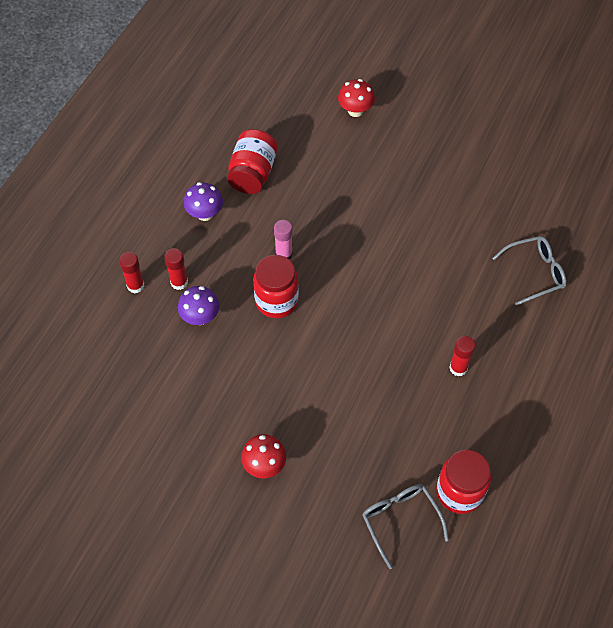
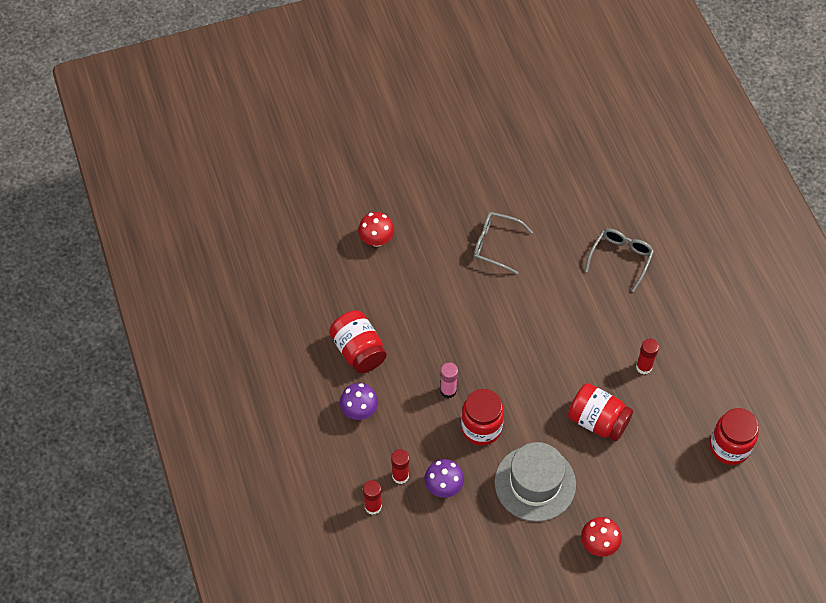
camera: 45 degrees left, 0 degrees up
(269, 375) = (535, 483): none -> grey hat
(372, 374) = (597, 421): none -> red jar
(400, 521) = (716, 498): grey glasses -> grey glasses (496, 245)

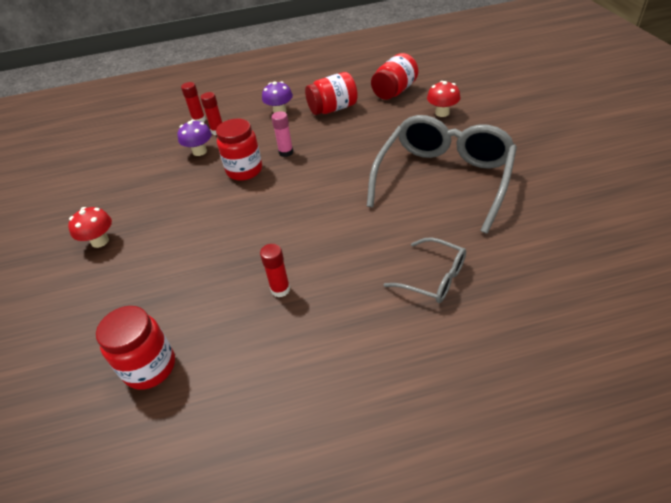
camera: 100 degrees right, 15 degrees down
(496, 245) = (443, 179): grey glasses -> grey glasses, size x2.08
(535, 483) = (179, 201): grey hat -> none
(597, 421) = (226, 246): red jar -> red jar (394, 91)

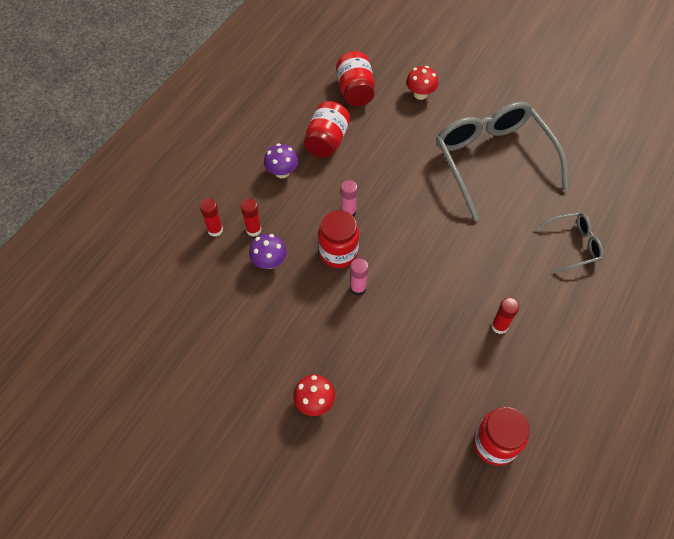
camera: 50 degrees left, 15 degrees up
(224, 197) = (358, 288): none -> pink glue stick

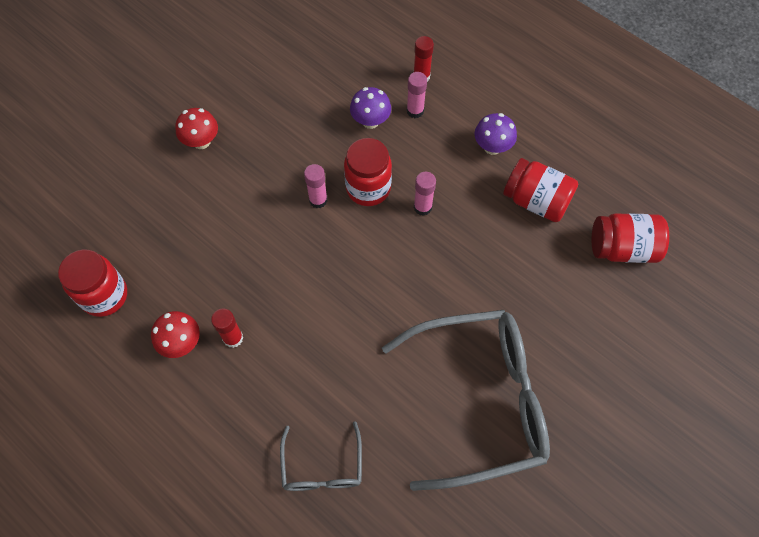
camera: 100 degrees right, 5 degrees up
(253, 230) = (415, 111): red glue stick -> pink glue stick
(420, 94) = (611, 331): red mushroom -> red mushroom (181, 343)

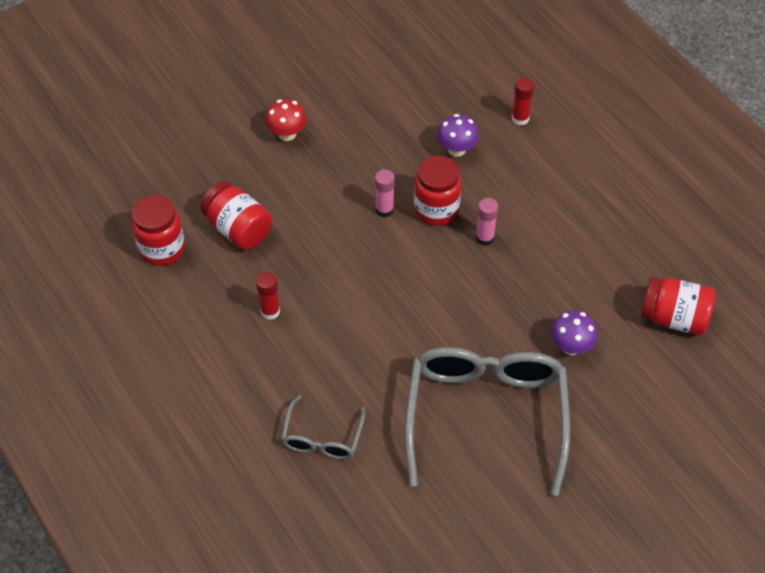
camera: 15 degrees right, 10 degrees down
(181, 343) = (221, 304): red mushroom -> none
(415, 111) = (504, 149): pink glue stick -> none
(478, 400) = (486, 417): grey glasses -> grey glasses turned 90 degrees counterclockwise
(492, 147) = (571, 198): purple mushroom -> purple mushroom (571, 346)
(536, 201) = (600, 256): red jar -> red jar (238, 229)

